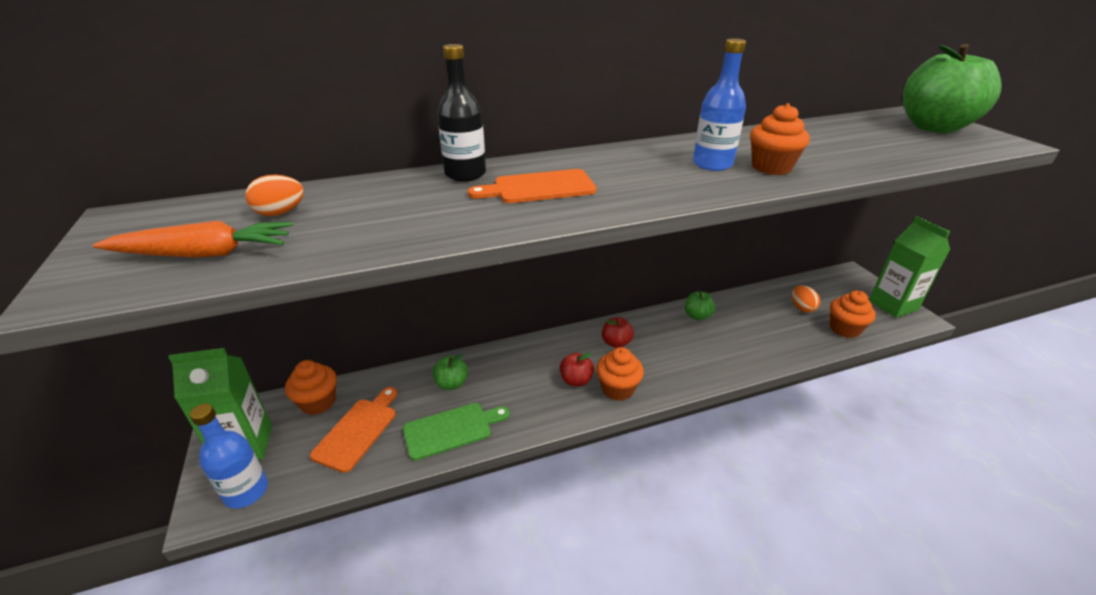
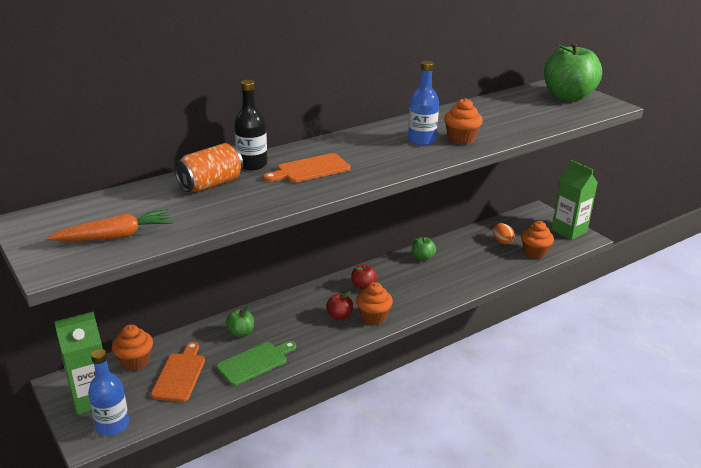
camera: 15 degrees left, 5 degrees down
(280, 213) = (140, 205): orange egg -> none
(394, 194) = (211, 184): none -> orange can

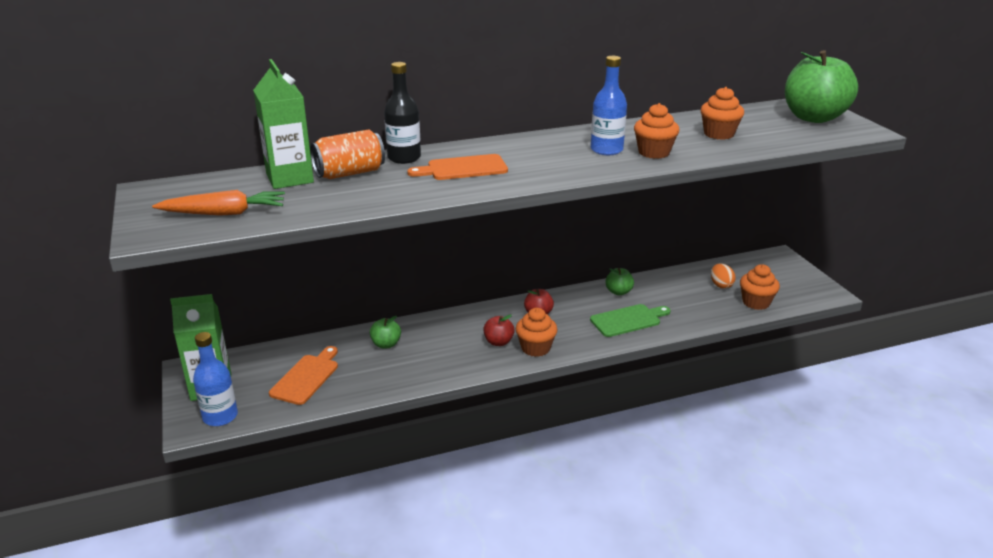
camera: 15 degrees right, 0 degrees up
(135, 362) = (268, 358): orange cupcake -> orange cupcake (718, 134)
(255, 362) = (388, 377): green cutting board -> green cutting board (628, 320)
(569, 231) = (809, 283): green carton -> green carton (289, 178)

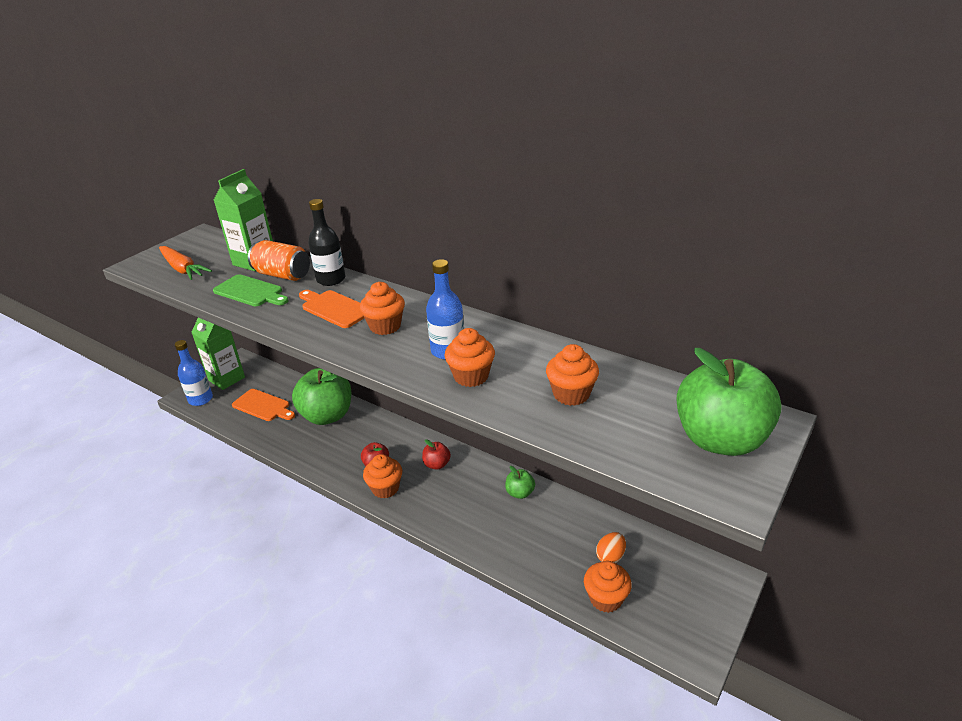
camera: 55 degrees right, 5 degrees up
(307, 377) = (263, 406): orange cutting board -> orange cutting board turned 45 degrees clockwise
(386, 344) = (327, 415): green apple -> green apple, size x2.24
(531, 159) = (385, 326): none -> orange cupcake
(628, 320) = (478, 521): green cutting board -> green cutting board (250, 292)

